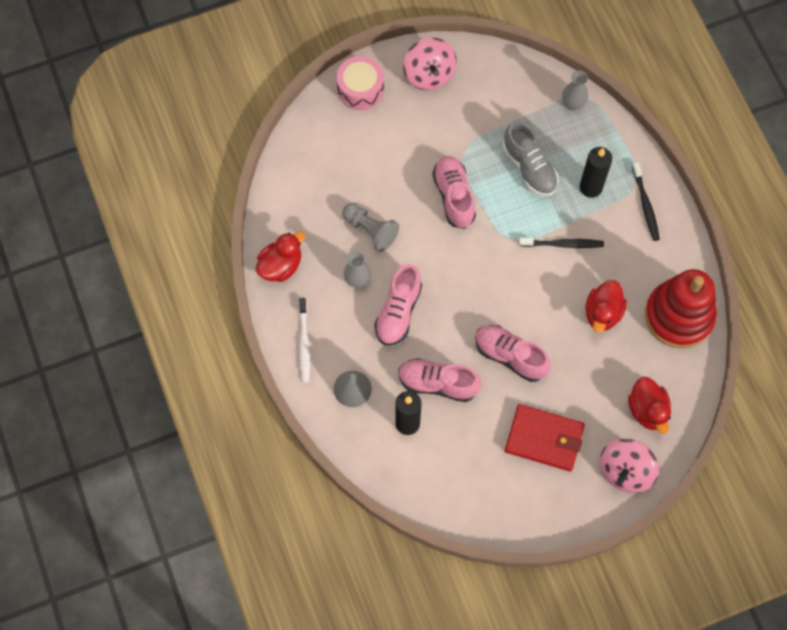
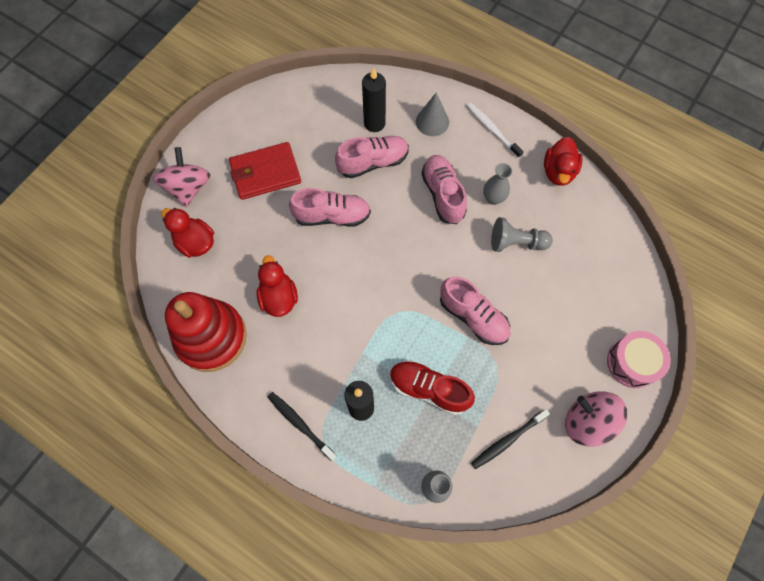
camera: 145 degrees right, 0 degrees up
(529, 168) = (429, 389): grey shoe -> red shoe
(563, 244) = (350, 336): black toothbrush -> black toothbrush (507, 440)

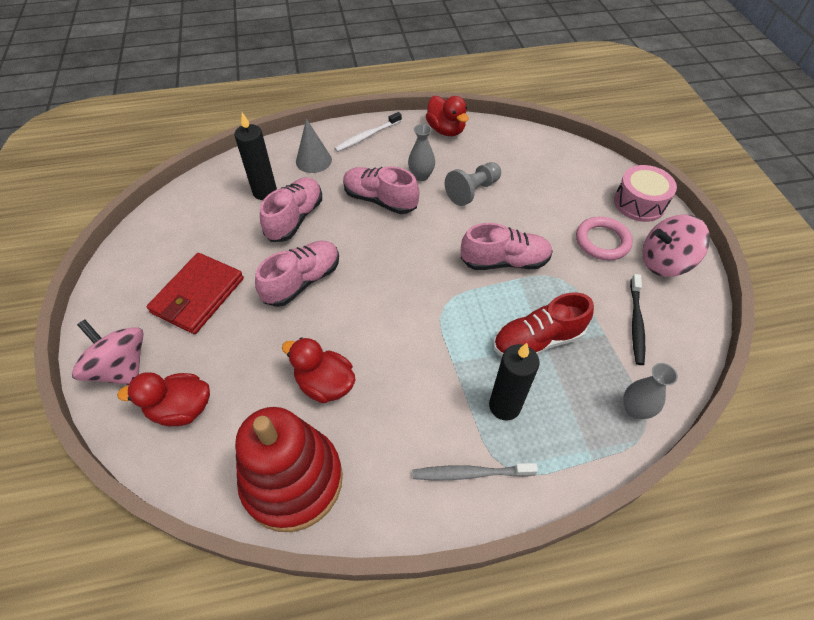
camera: 45 degrees left, 15 degrees down
(300, 424) = (469, 473): black toothbrush -> grey toothbrush
(492, 129) = (367, 136): white toothbrush -> white toothbrush turned 45 degrees counterclockwise
(562, 365) = (602, 241): none -> pink ring

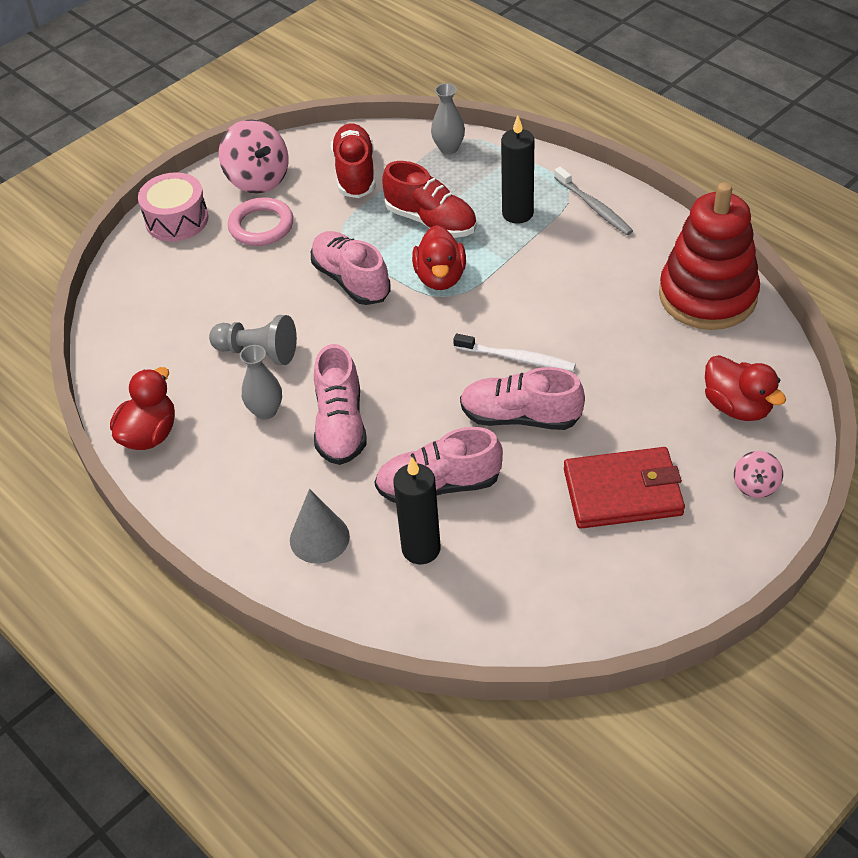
camera: 120 degrees left, 5 degrees down
(122, 368) = (755, 485): pink spinning top -> pink spinning top, size x0.52
(325, 384) = (611, 327): red duck -> red duck (440, 277)
(367, 136) = (223, 511): white toothbrush -> white toothbrush (517, 358)
(636, 323) = (355, 173): black toothbrush -> red shoe

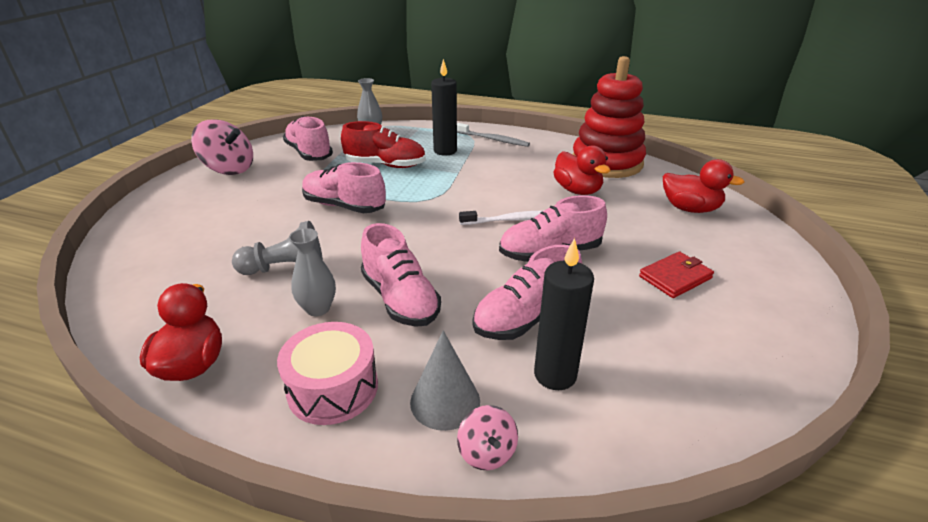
camera: 30 degrees left, 15 degrees down
(177, 220) = (163, 203): pink drum -> pink drum (333, 388)
(261, 226) = (246, 192): pink ring -> none
(355, 173) = (309, 153): red shoe -> pink shoe
(440, 277) = (416, 190): red duck -> red duck (577, 190)
(623, 492) = (675, 277): red wallet -> red wallet, size x0.62
(755, 485) = (756, 247): pink spinning top -> pink spinning top (487, 452)

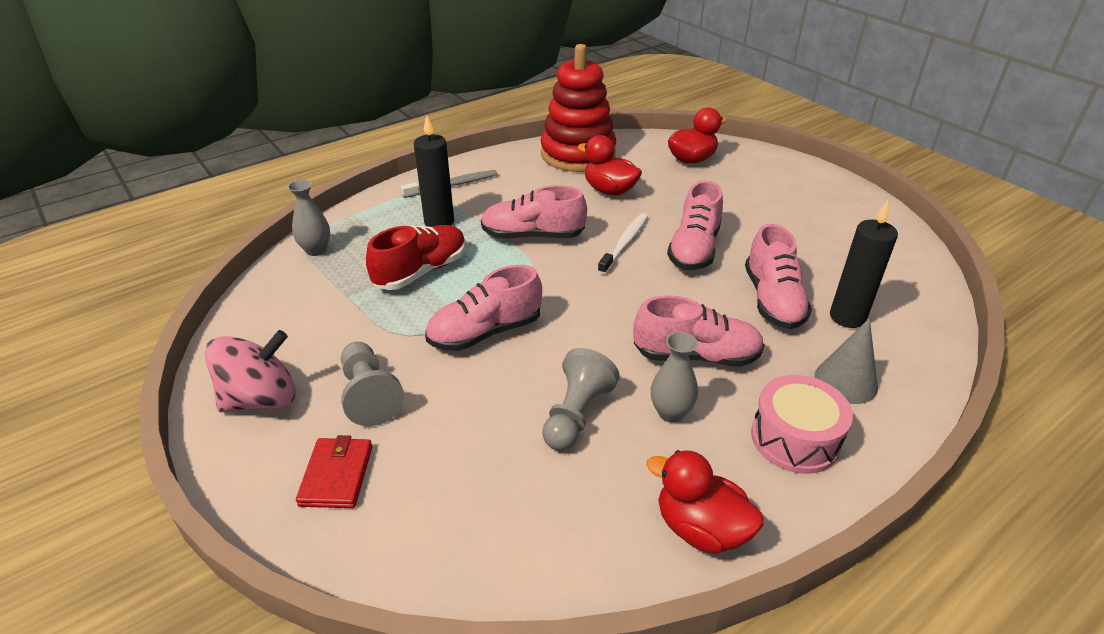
camera: 55 degrees left, 5 degrees up
(253, 194) = (369, 395): none -> grey pawn
(309, 153) = (310, 316): pink shoe -> pink shoe (533, 236)
(487, 452) = (908, 382): pink spinning top -> none
(577, 190) = (609, 190): red duck -> red duck turned 150 degrees counterclockwise
(675, 277) = (774, 213): red wallet -> red wallet (336, 475)

